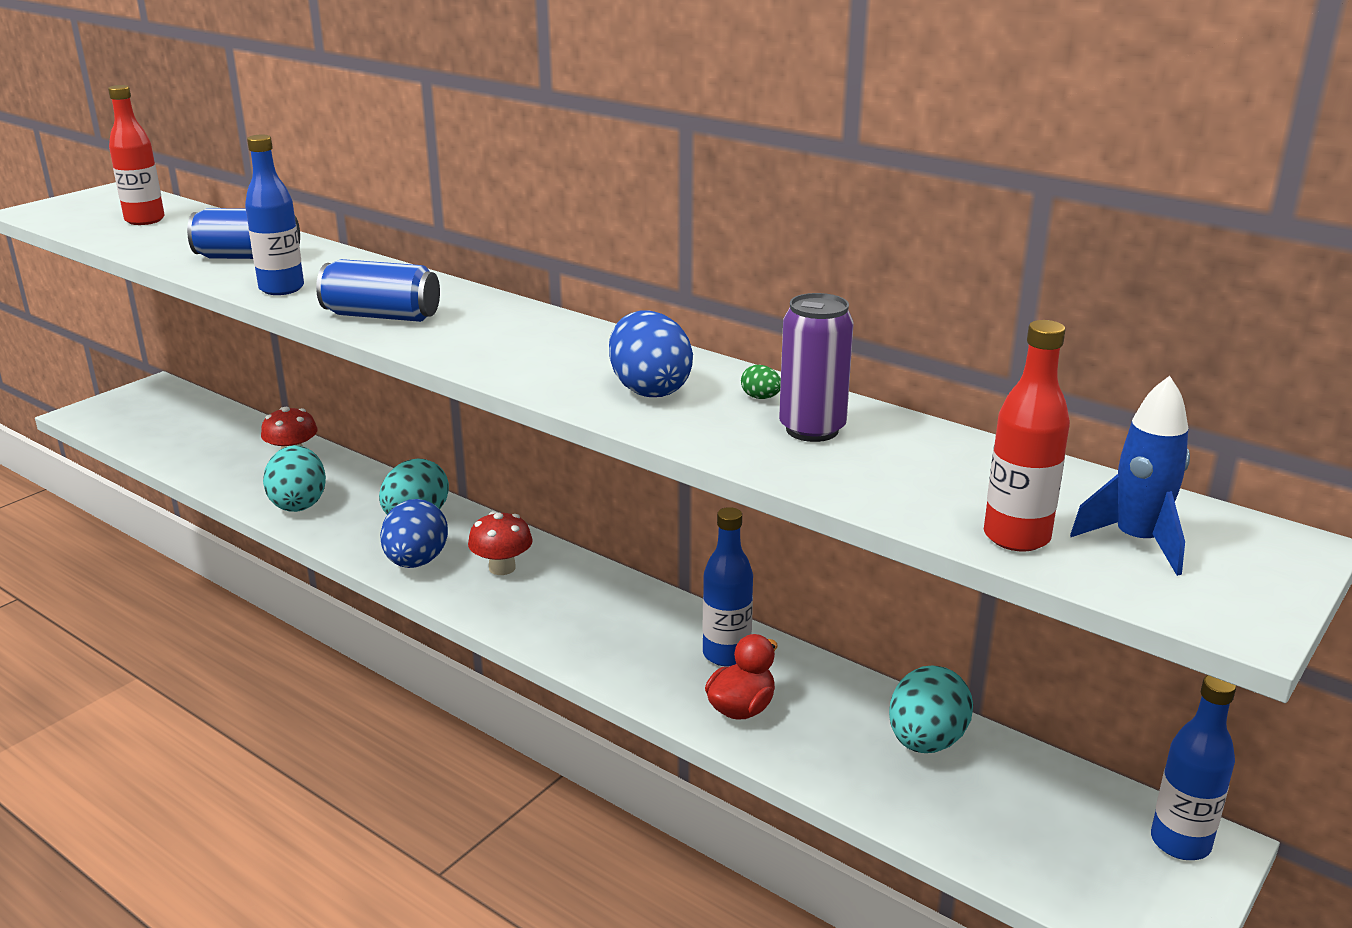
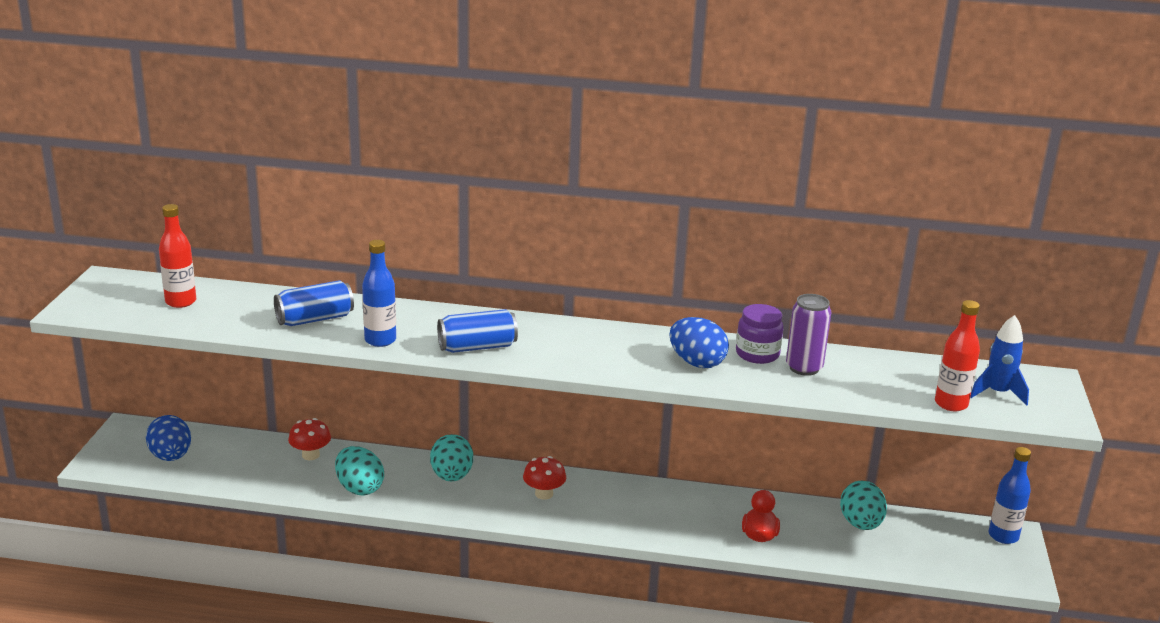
camera: 30 degrees left, 0 degrees up
(416, 562) = (487, 505): blue egg -> blue egg (171, 456)
(726, 654) = (723, 508): blue bottle -> none
(760, 397) = (757, 354): green egg -> purple jar

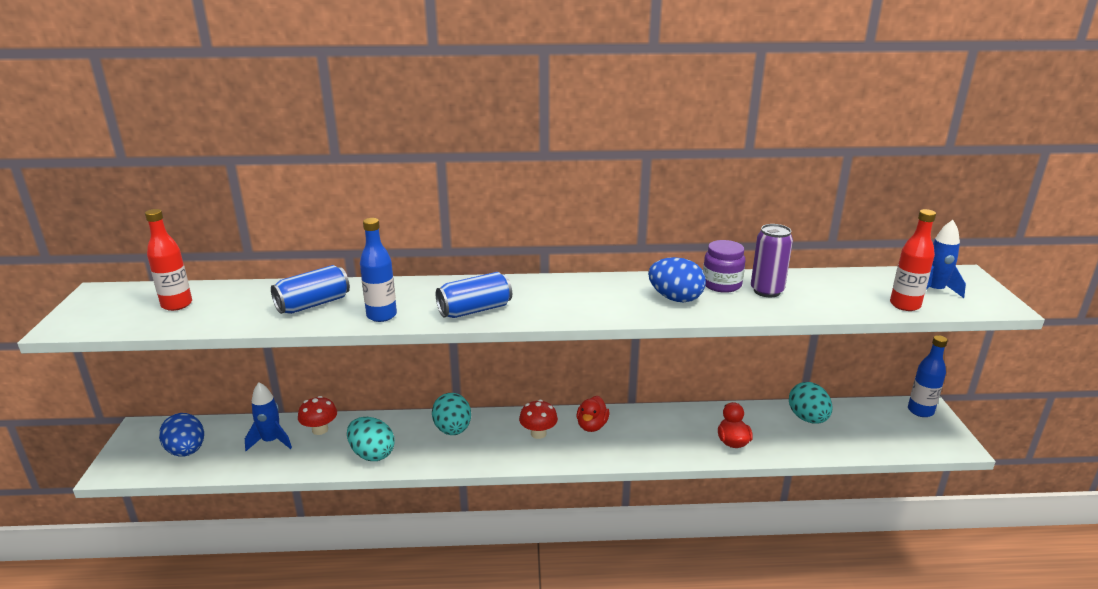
camera: 10 degrees left, 0 degrees up
(258, 459) = (271, 441): none -> blue rocket
(606, 495) = (592, 426): none -> red duck

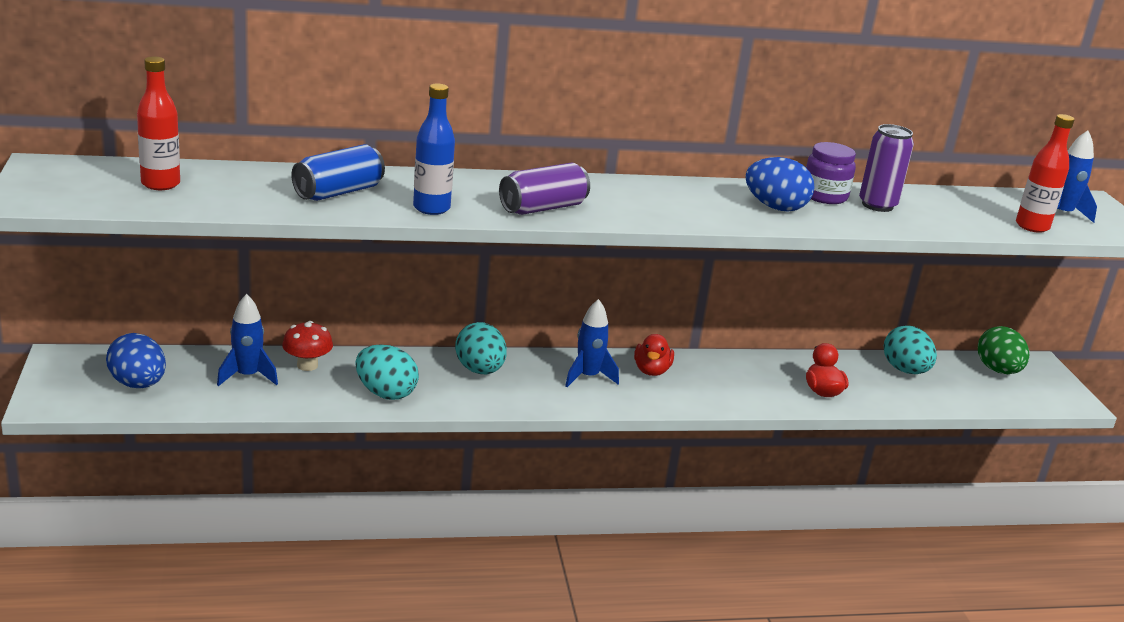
camera: 10 degrees left, 0 degrees up
(475, 310) = (543, 208): blue can -> purple can
(538, 433) = (588, 377): red mushroom -> blue rocket
(890, 416) = (997, 370): none -> green egg
(920, 411) = (1031, 366): blue bottle -> none

